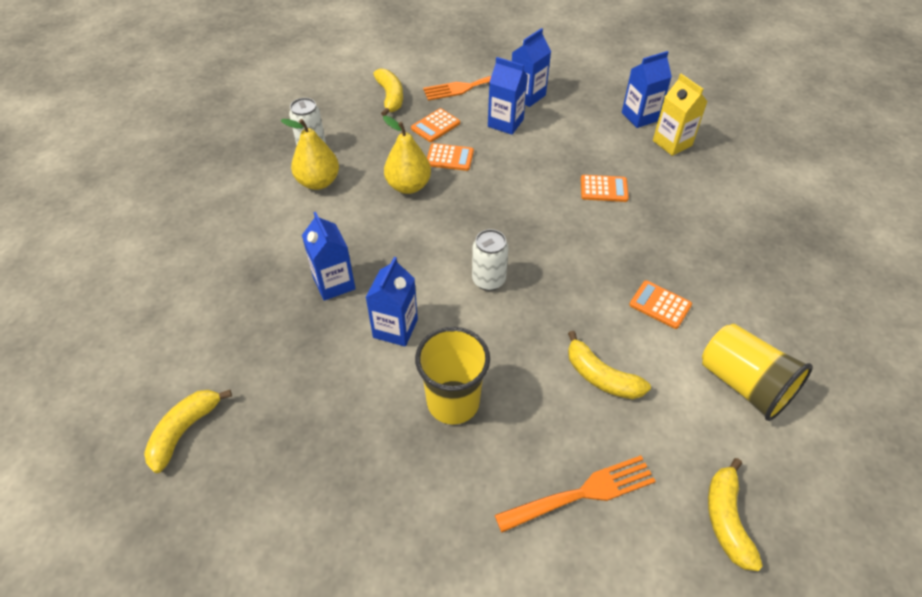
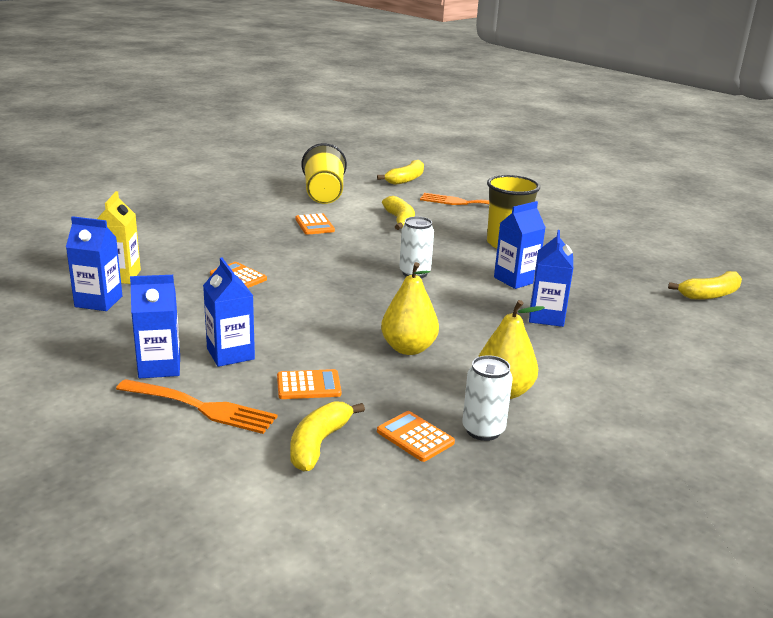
camera: 145 degrees left, 25 degrees down
(449, 158) = (336, 352): orange calculator -> orange calculator (415, 437)

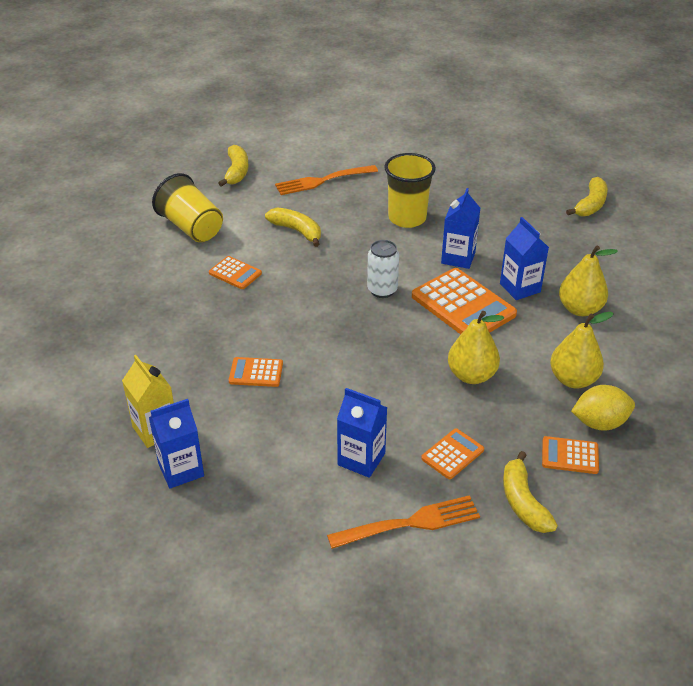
camera: 35 degrees left, 15 degrees up
(159, 367) = (328, 506): blue carton -> none
(472, 307) = (463, 305): none -> orange calculator
(483, 430) = (599, 423): white can -> yellow lemon
(587, 352) = (580, 309): none -> yellow pear

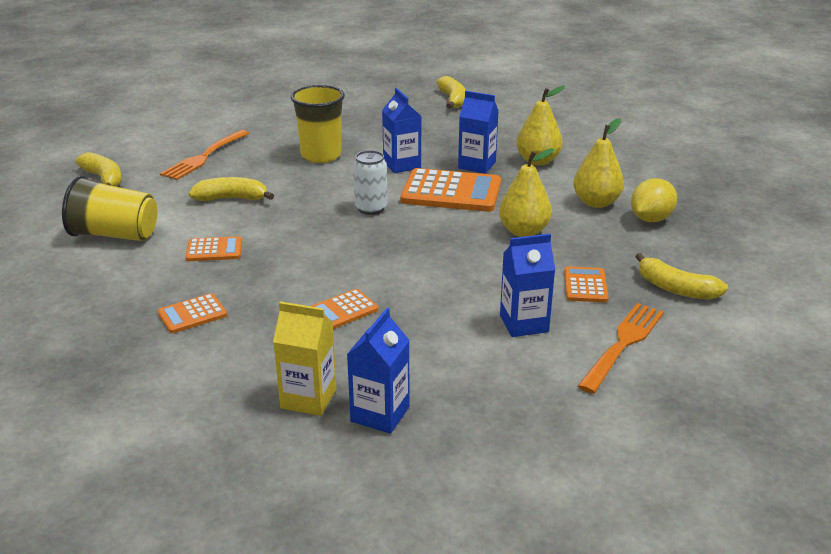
camera: 40 degrees left, 10 degrees down
(570, 455) = (662, 246): orange calculator -> orange calculator (192, 314)

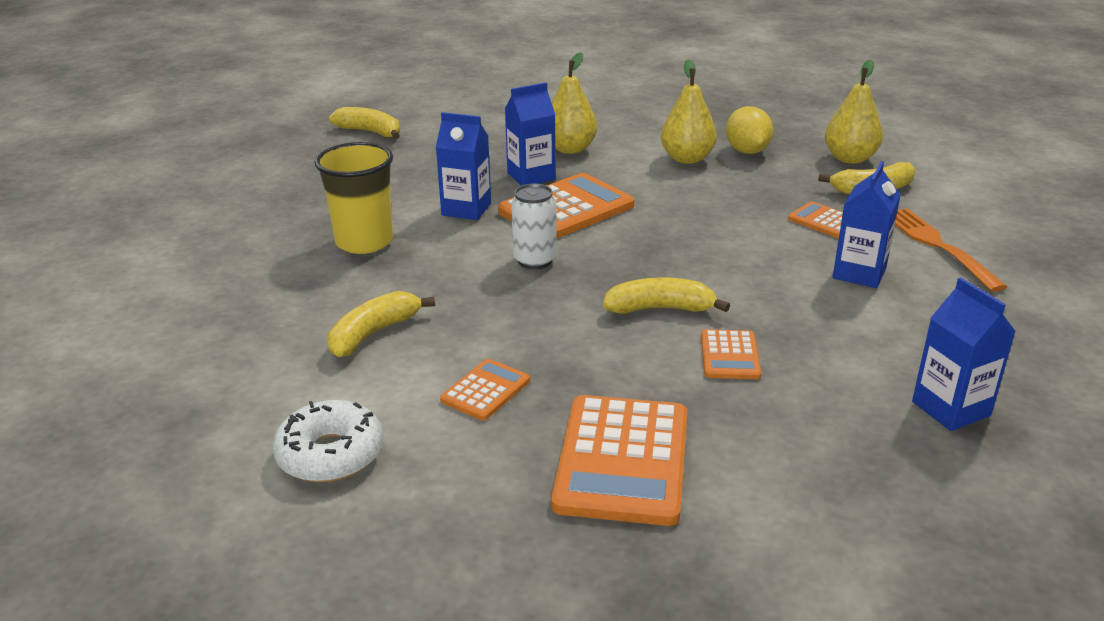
camera: 50 degrees left, 0 degrees up
(104, 179) = (146, 410): yellow banana -> yellow banana (660, 308)
(115, 235) = (330, 454): yellow cup -> white donut
(192, 314) = (622, 460): orange calculator -> orange calculator, size x1.93
(204, 156) = (227, 313): orange fork -> none
(308, 398) = (885, 442): yellow carton -> none
(523, 231) = (694, 208): yellow pear -> yellow pear (850, 158)

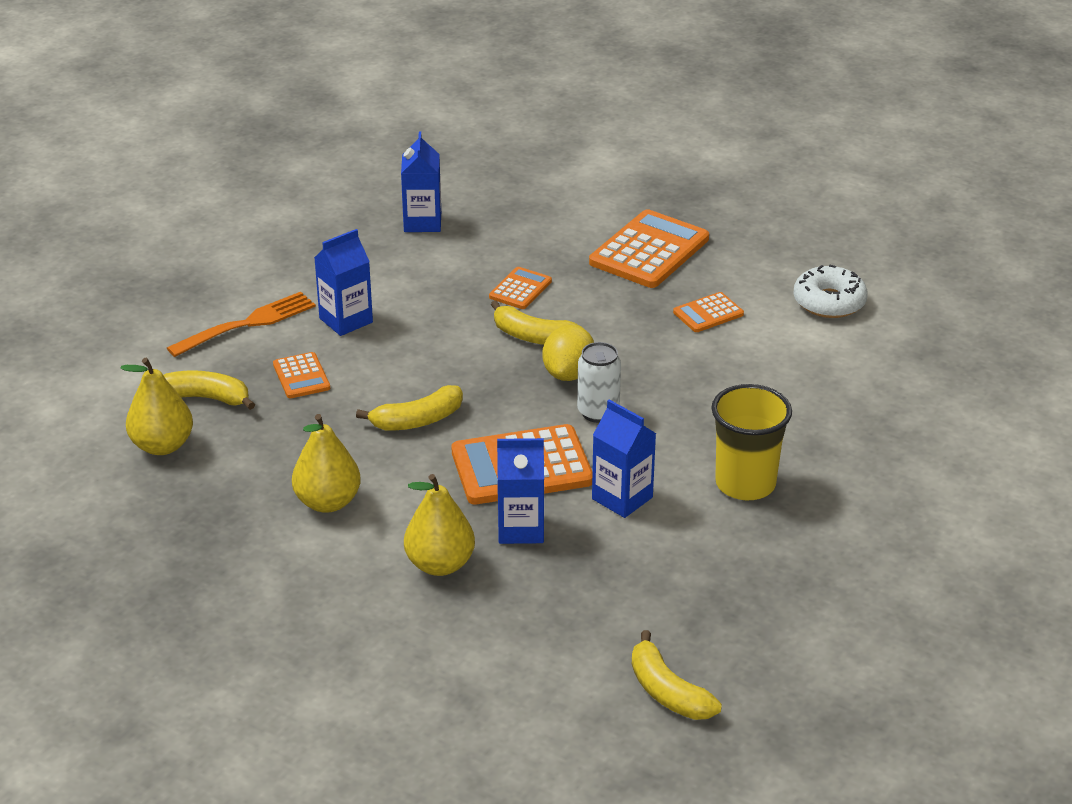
camera: 155 degrees left, 5 degrees up
(373, 333) = (771, 380): yellow banana -> yellow banana (418, 420)
(747, 151) = (250, 493): yellow lemon -> yellow lemon (568, 374)
(938, 246) = (247, 324): orange fork -> orange fork turned 135 degrees counterclockwise

